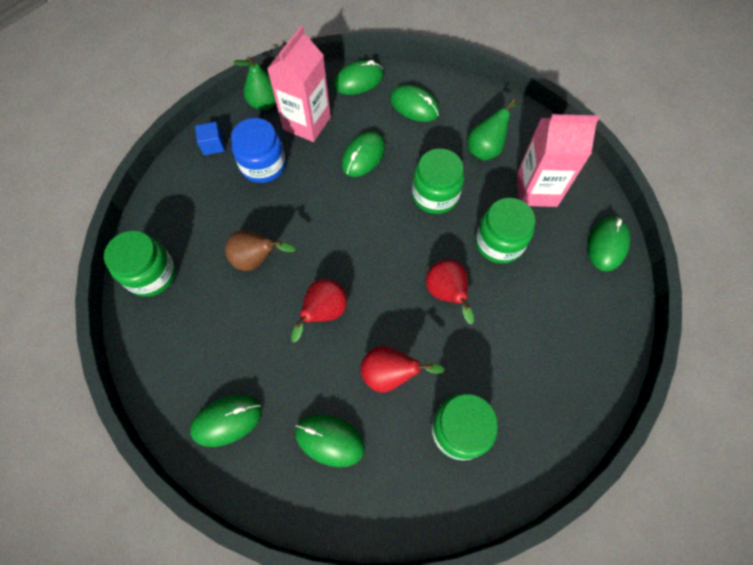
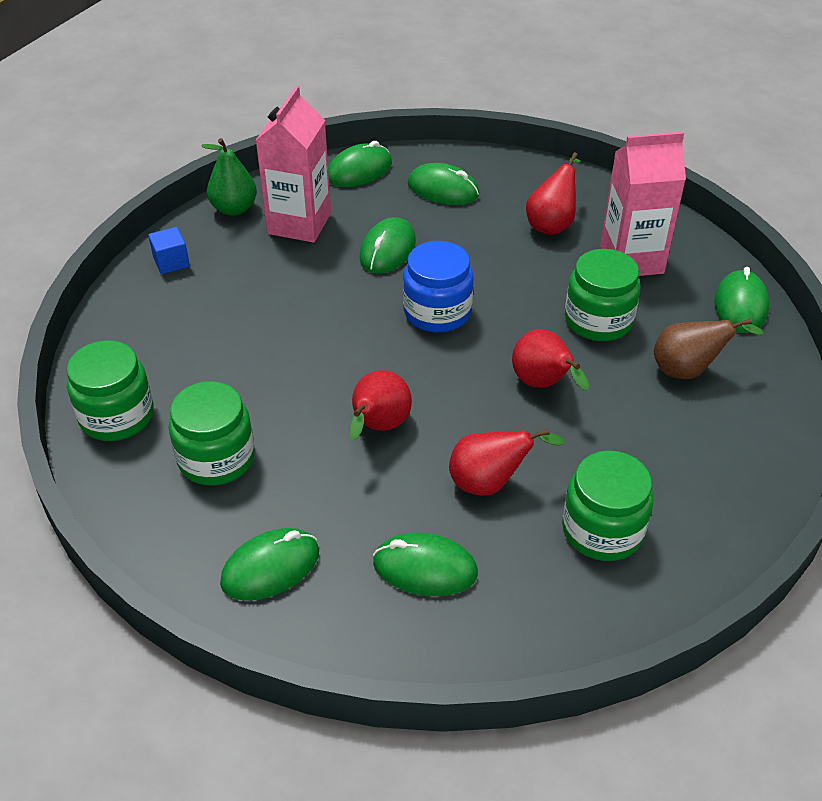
camera: 10 degrees left, 20 degrees down
(257, 260) = (267, 380): brown pear -> brown pear (688, 370)
(263, 165) = (249, 275): blue jar -> blue jar (437, 312)
(435, 195) = (497, 280): green jar -> green jar (216, 458)
(485, 149) = (552, 224): green pear -> red pear

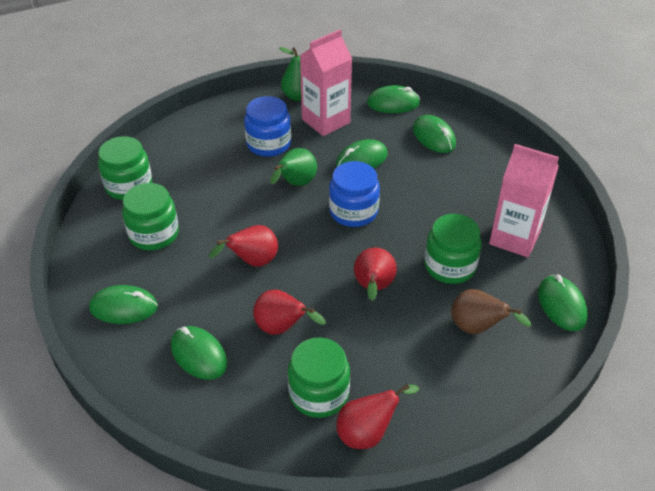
camera: 35 degrees right, 0 degrees up
(171, 262) = (235, 113): blue cube -> none
(255, 280) = (268, 144): none -> blue jar
(337, 312) = (295, 184): none -> green pear
(552, 224) = (483, 190): red pear -> red pear (368, 433)
(740, 305) = (561, 305): green mouse -> green mouse turned 60 degrees counterclockwise

